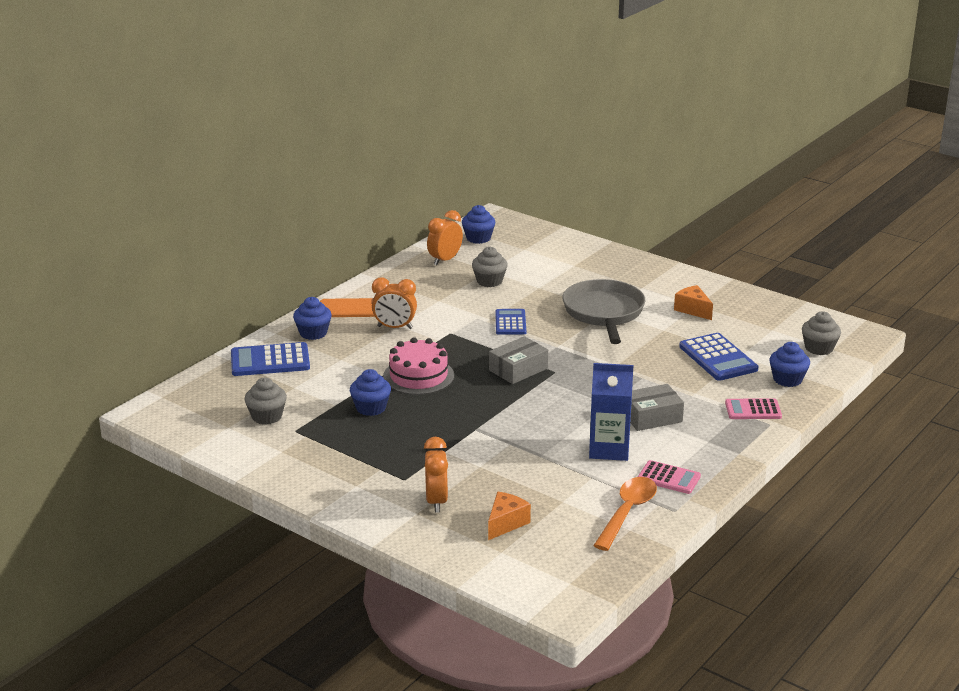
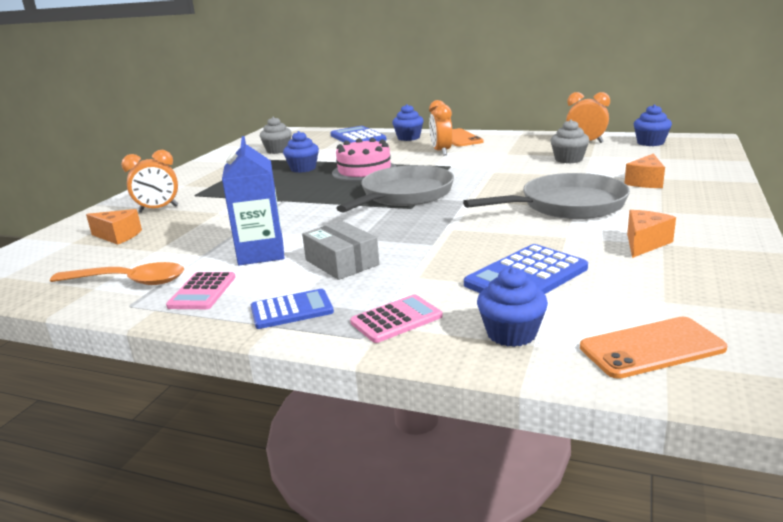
camera: 75 degrees right, 5 degrees down
(510, 322) = (495, 178): blue calculator -> blue calculator (291, 310)
(518, 369) = (404, 195): grey box -> grey pan
(578, 273) = (645, 182): none -> orange cheese
(753, 410) = (396, 319): pink calculator -> pink calculator turned 75 degrees clockwise
(819, 348) = (651, 348): grey cupcake -> orange phone

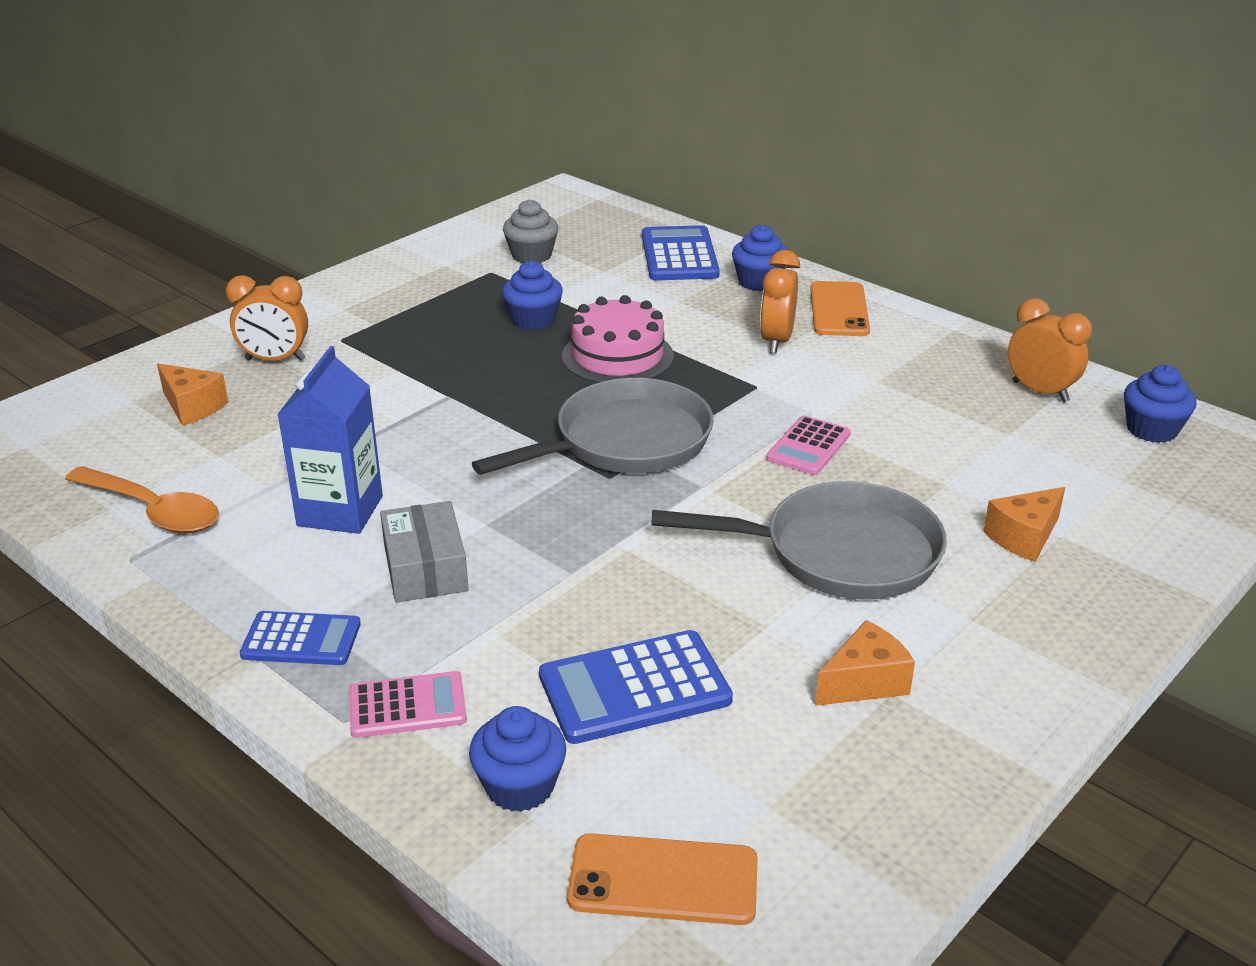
camera: 20 degrees right, 10 degrees up
(202, 291) = (223, 564): pink calculator -> pink calculator (808, 446)
(568, 159) = (961, 432): grey cupcake -> none

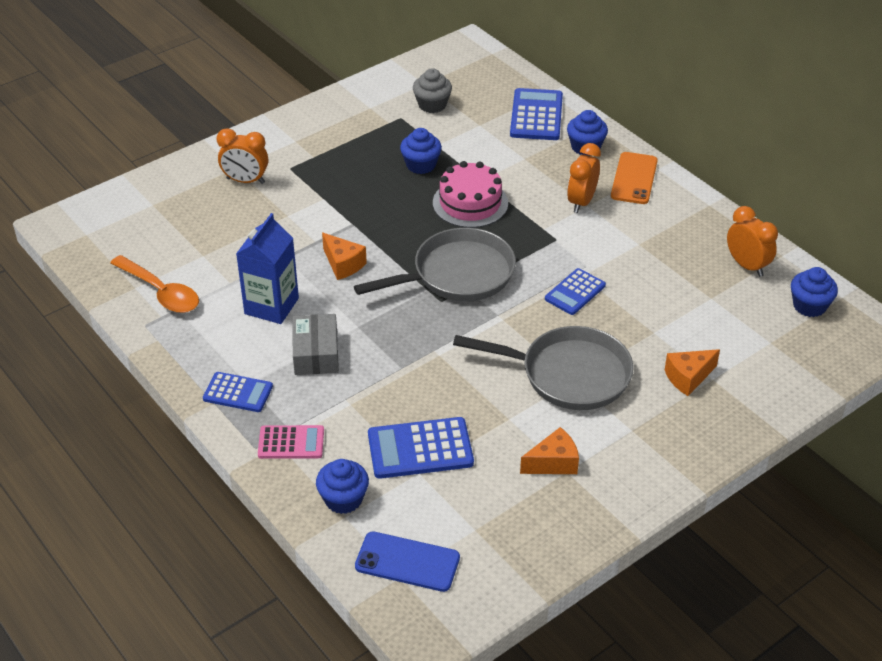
camera: 10 degrees right, 10 degrees up
(192, 407) = (190, 214): orange cheese -> orange cheese (343, 264)
(663, 880) = (407, 562): orange phone -> blue phone
(808, 446) = (575, 292): pink calculator -> blue calculator

